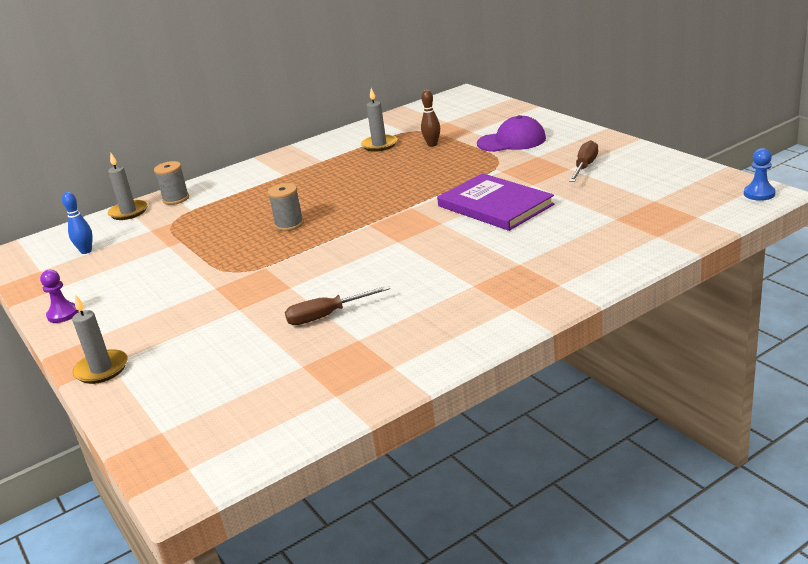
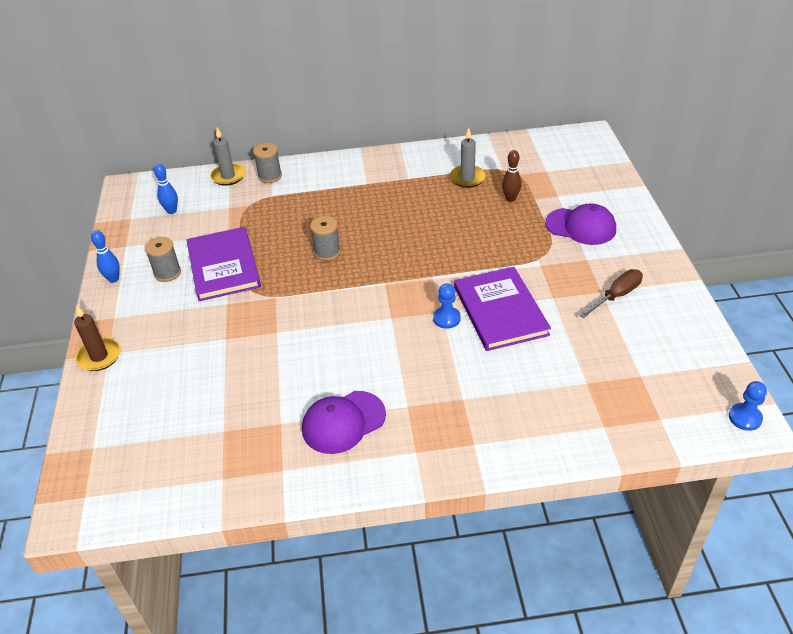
camera: 25 degrees right, 15 degrees up
(63, 314) = (113, 279): purple pawn -> blue bowling pin
(101, 369) = (99, 356): grey candle -> brown candle
(125, 290) = (167, 273): none -> grey spool
(185, 266) = (223, 266): none -> purple book
(327, 316) = (278, 382): brown screwdriver -> none
(422, 316) = (343, 422): none -> purple cap
(451, 225) = (446, 318): none -> blue pawn

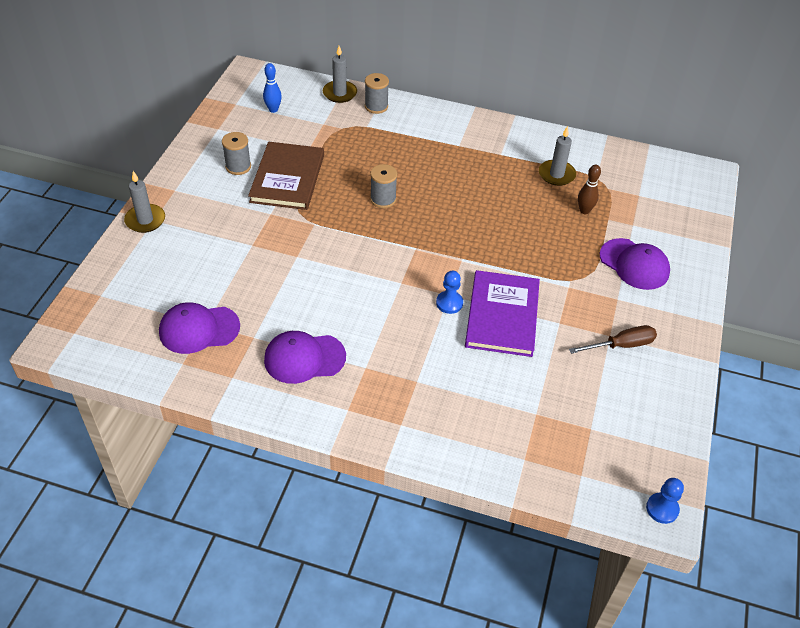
camera: 20 degrees right, 5 degrees up
(99, 356) = (145, 220): brown candle -> grey candle
(113, 279) = (192, 155): blue bowling pin -> none
(219, 438) = (199, 329): none -> purple cap
(223, 266) = (287, 178): purple book -> brown book

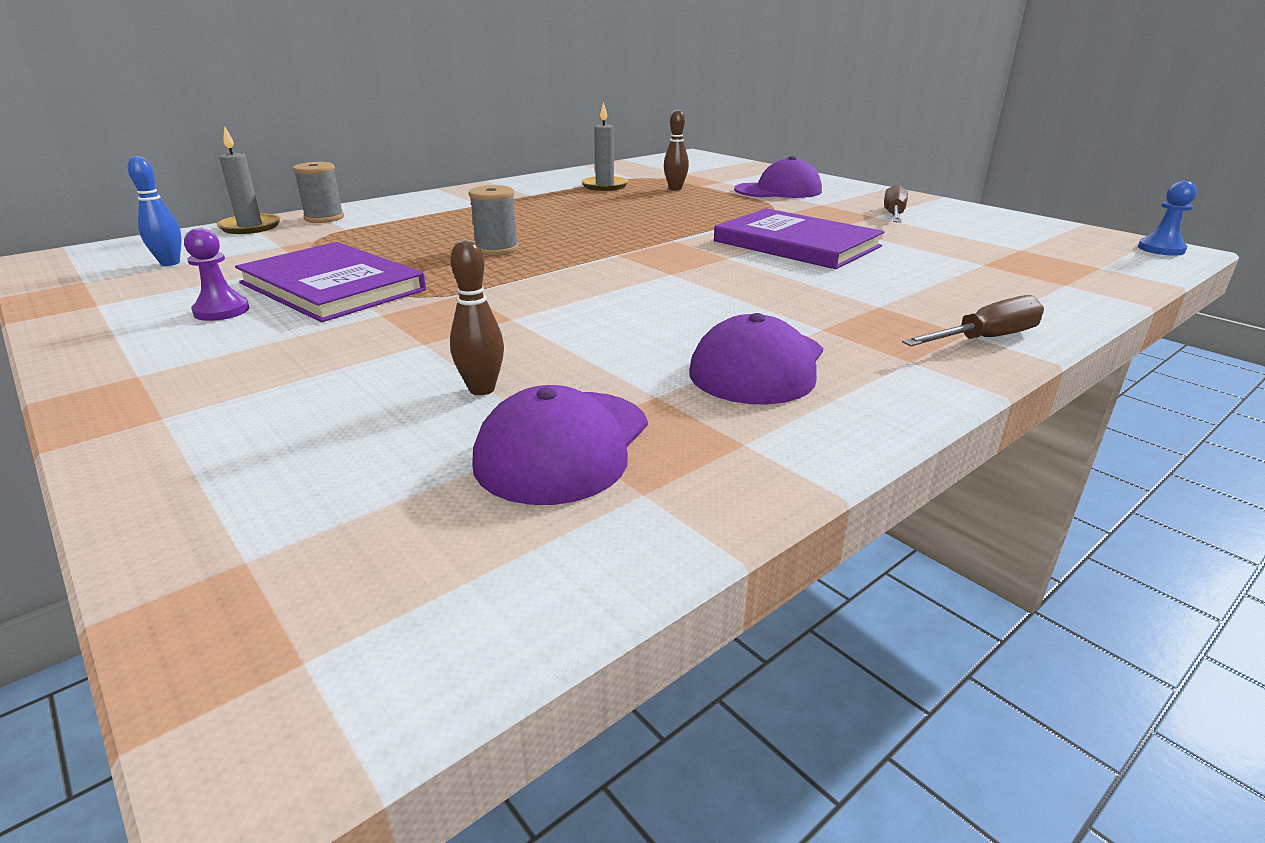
camera: 55 degrees left, 20 degrees down
(145, 220) = (140, 426): grey candle -> none
(225, 285) = (482, 389): none -> brown bowling pin
(238, 167) = (221, 311): grey spool -> purple pawn
(287, 178) = (332, 286): brown book -> purple book
(397, 433) = (985, 339): none -> brown screwdriver
(449, 303) = (744, 260): blue pawn -> none

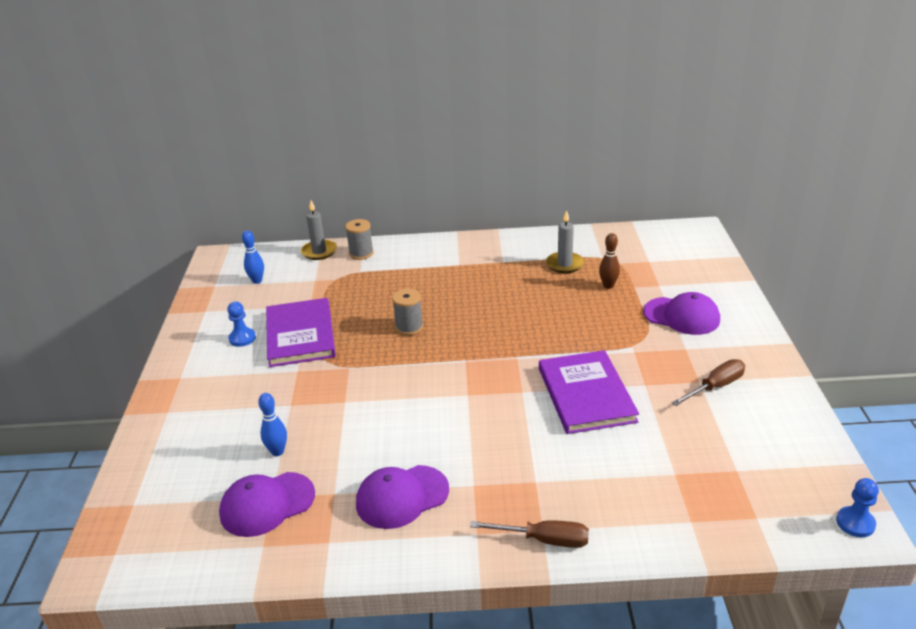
camera: 40 degrees right, 5 degrees up
(221, 311) = (242, 338): purple pawn -> blue pawn
(482, 389) = (277, 451): brown bowling pin -> blue bowling pin

